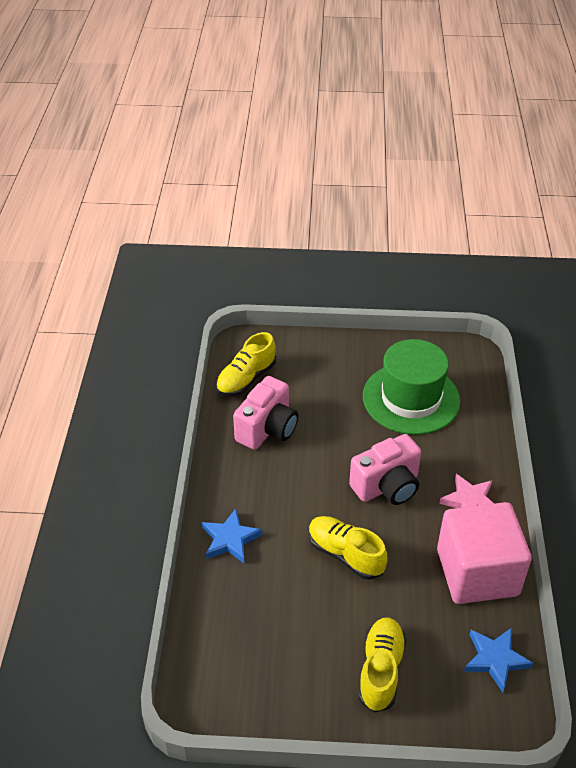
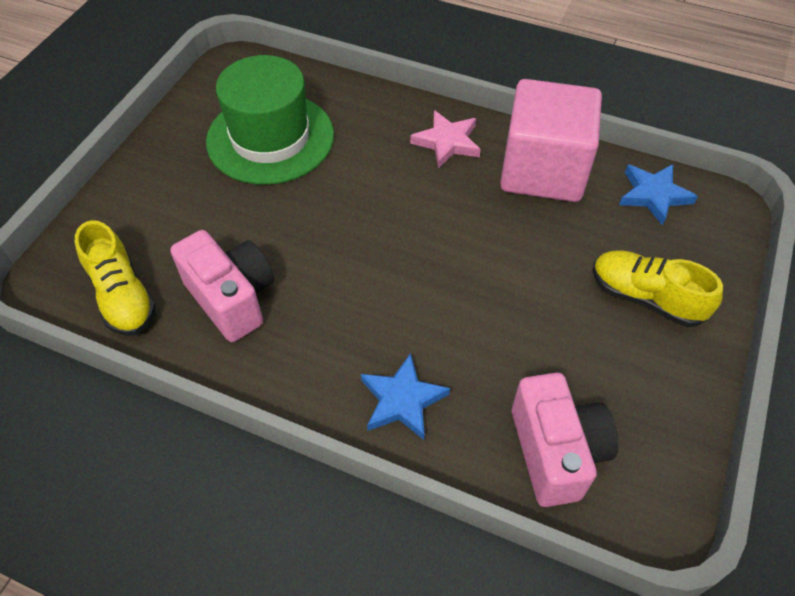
camera: 70 degrees left, 10 degrees up
(345, 554) = (476, 279): yellow shoe -> none
(387, 486) = (392, 205): pink camera -> pink camera (556, 452)

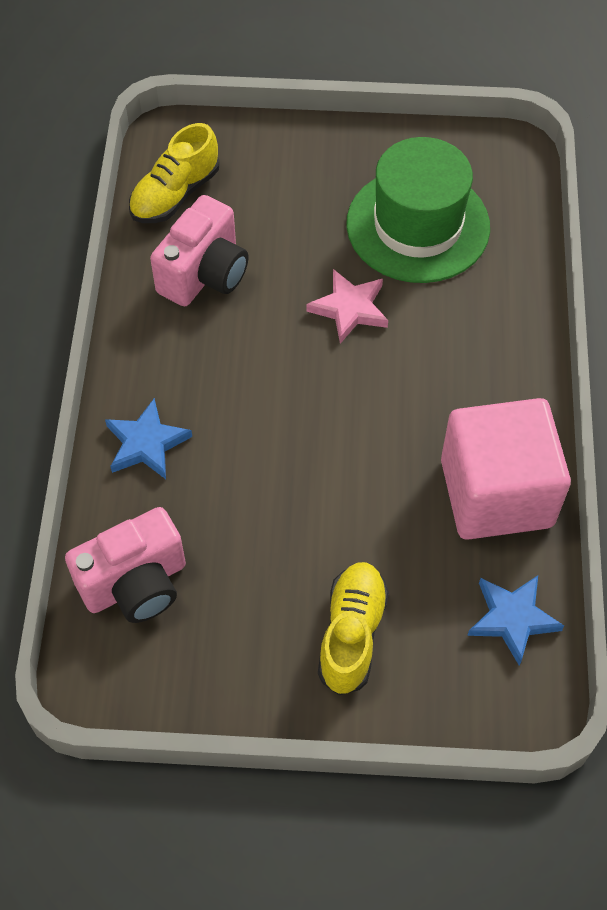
camera: 70 degrees right, 5 degrees up
(447, 142) = (493, 386): pink star -> pink star (349, 308)

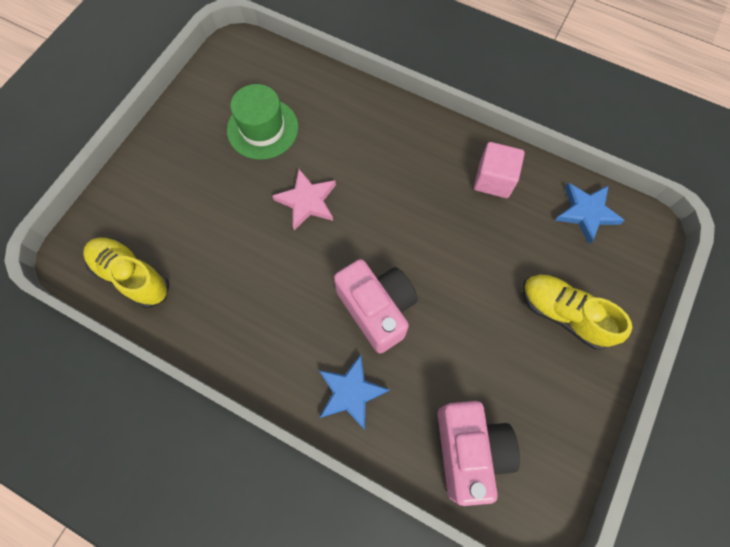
camera: 65 degrees left, 10 degrees up
(175, 194) = (132, 276): yellow shoe -> yellow shoe turned 150 degrees clockwise
(204, 274) = (220, 286): pink camera -> pink camera (377, 309)
(418, 225) = (262, 129): green hat -> green hat, size x0.65
(496, 493) = (493, 180): pink cube -> pink cube, size x0.52

